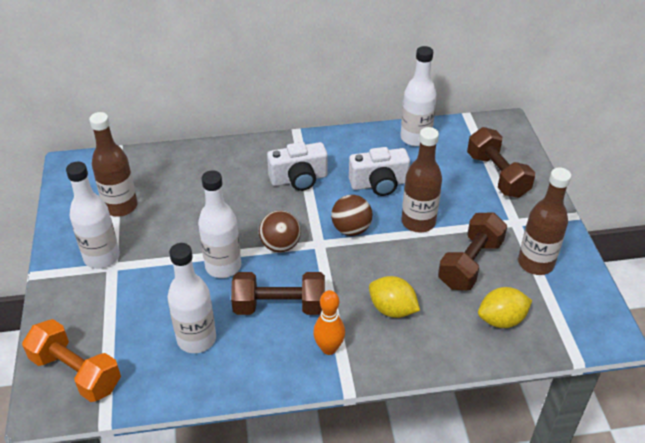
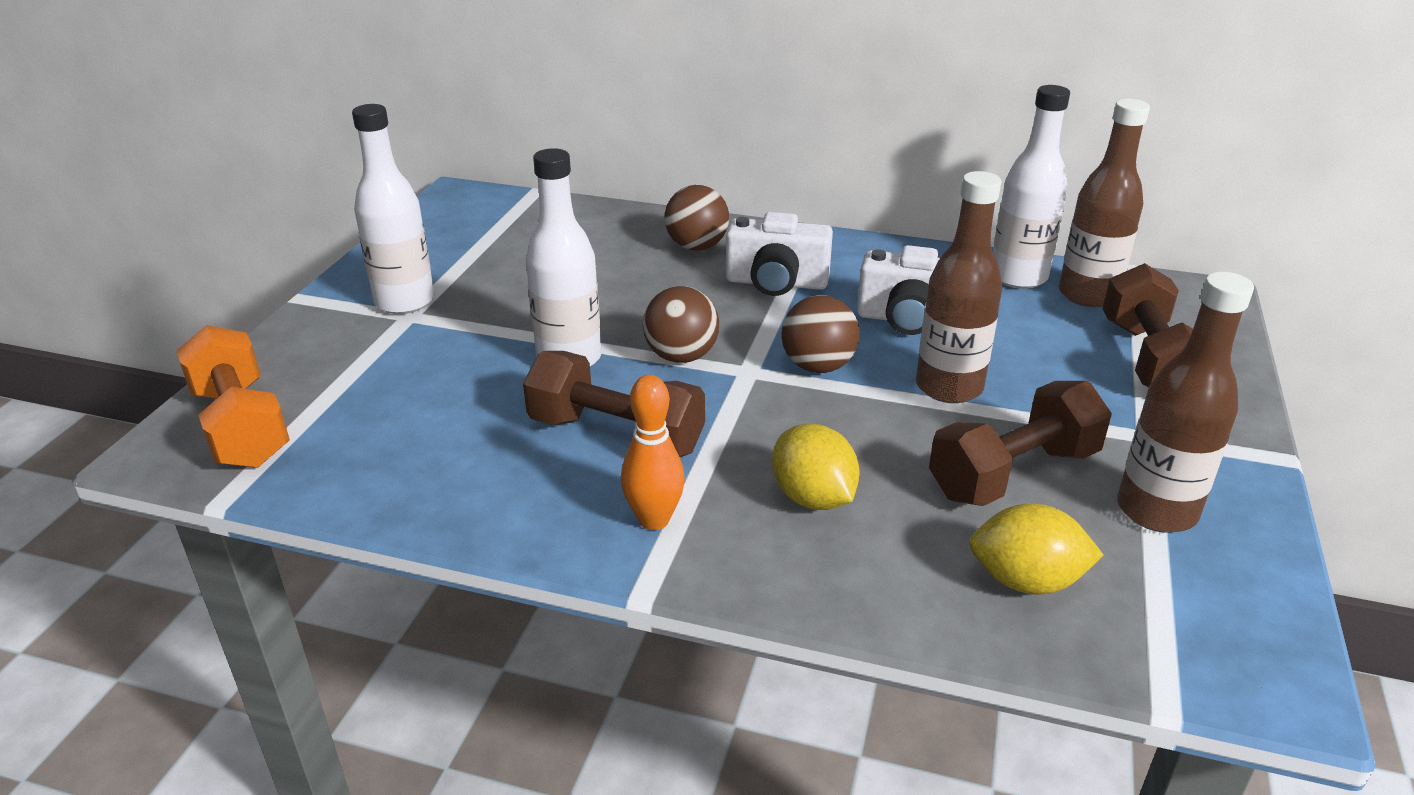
camera: 25 degrees right, 10 degrees down
(121, 206) = (482, 252): brown bottle -> brown bottle (1088, 295)
(196, 339) = (449, 439): white bottle -> none
(241, 165) = (697, 246): none -> brown ball

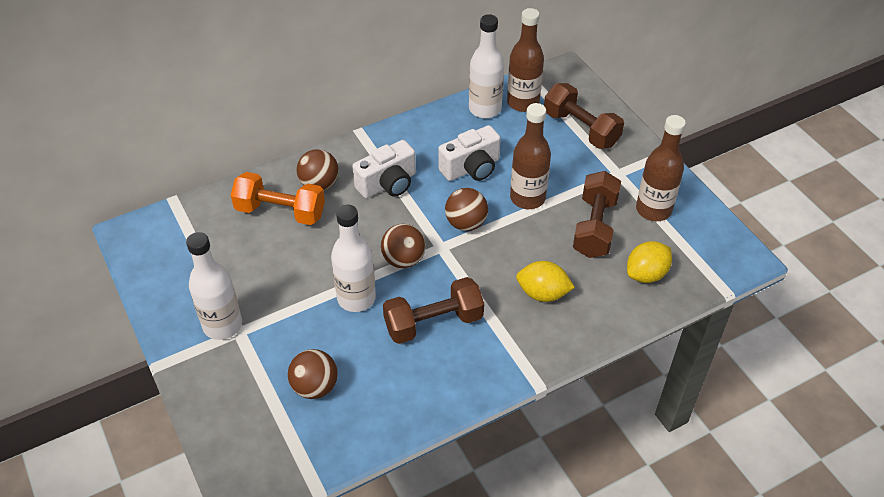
camera: 45 degrees left, 15 degrees up
(241, 426) = (262, 452): orange dumbbell -> orange dumbbell (280, 211)
(389, 407) = (315, 387): none -> brown ball
(654, 519) = (501, 350): orange bowling pin -> none

